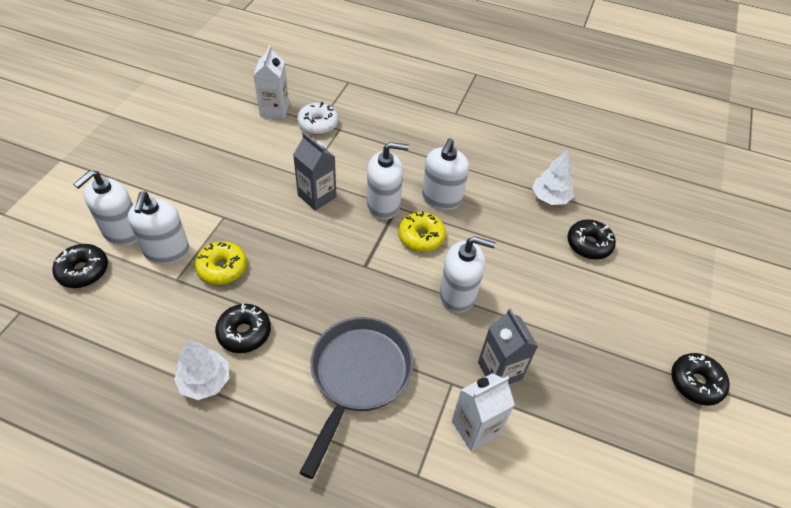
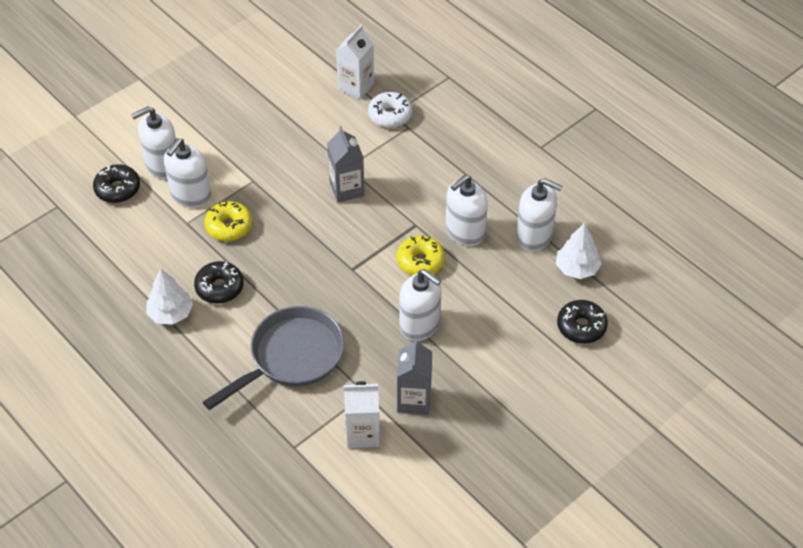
camera: 30 degrees right, 0 degrees up
(383, 205) = (404, 219): white soap dispenser -> white soap dispenser (534, 236)
(695, 383) = (586, 481): black donut -> none

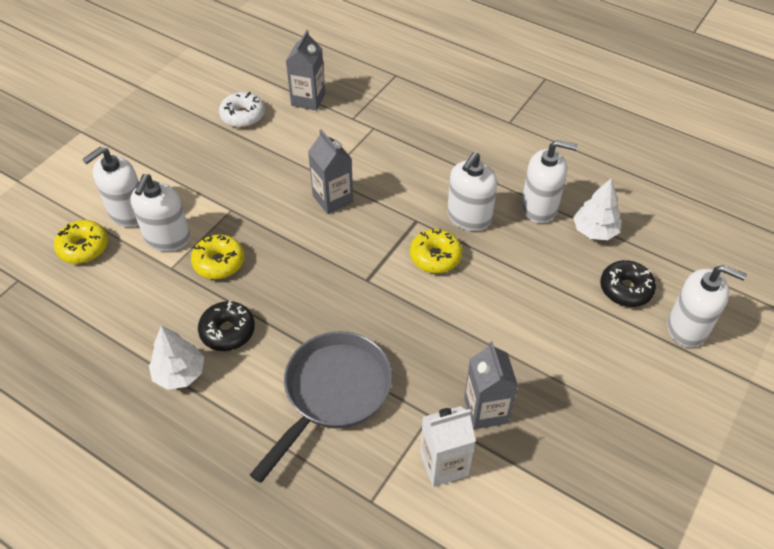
camera: 15 degrees left, 0 degrees up
(117, 189) = (83, 247): black donut -> yellow donut
(356, 86) = (308, 99): white carton -> grey carton
(390, 115) = (351, 120): white donut -> white donut (242, 116)
(420, 325) = (460, 324): white soap dispenser -> white soap dispenser (687, 328)

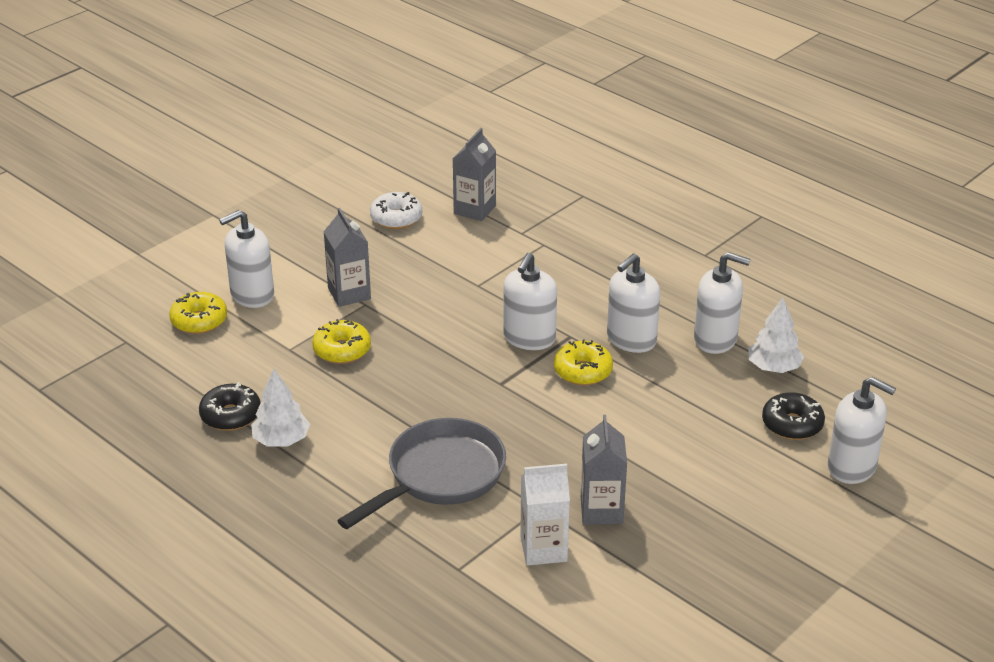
camera: 10 degrees right, 15 degrees down
(167, 238) = (290, 322): white soap dispenser -> white soap dispenser (529, 338)
(227, 331) = (339, 411): black donut -> black donut (231, 415)
(333, 199) = (480, 306): grey carton -> grey carton (349, 294)

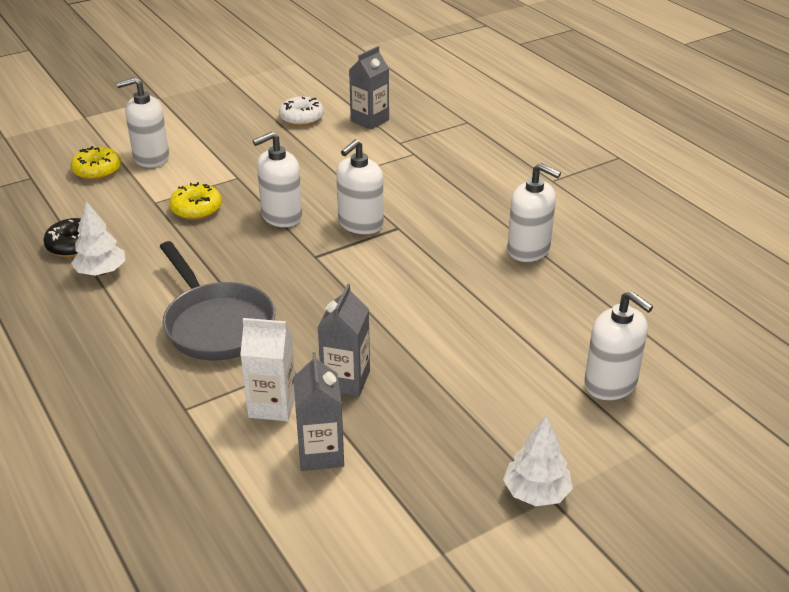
camera: 15 degrees right, 0 degrees up
(349, 294) = (229, 168): grey carton -> grey carton (321, 453)
(440, 476) = (216, 324): grey pan -> grey pan turned 90 degrees clockwise
(583, 371) = (393, 257): yellow donut -> none
(631, 339) = (450, 238): white soap dispenser -> white soap dispenser (281, 216)
(773, 367) = (572, 282): white tree -> white tree (536, 493)
(792, 424) = (567, 335): black donut -> none

